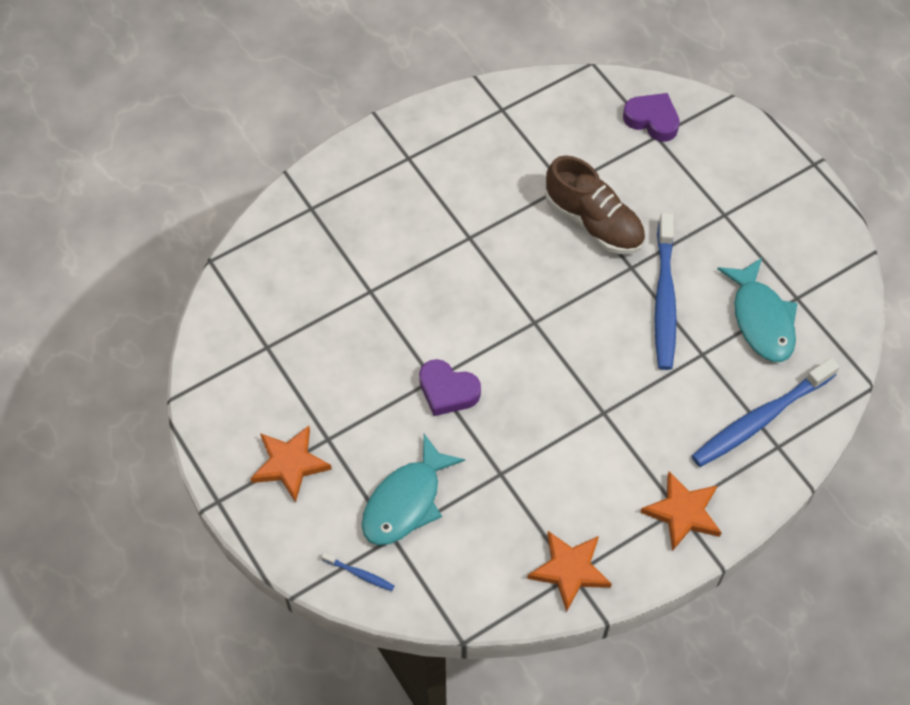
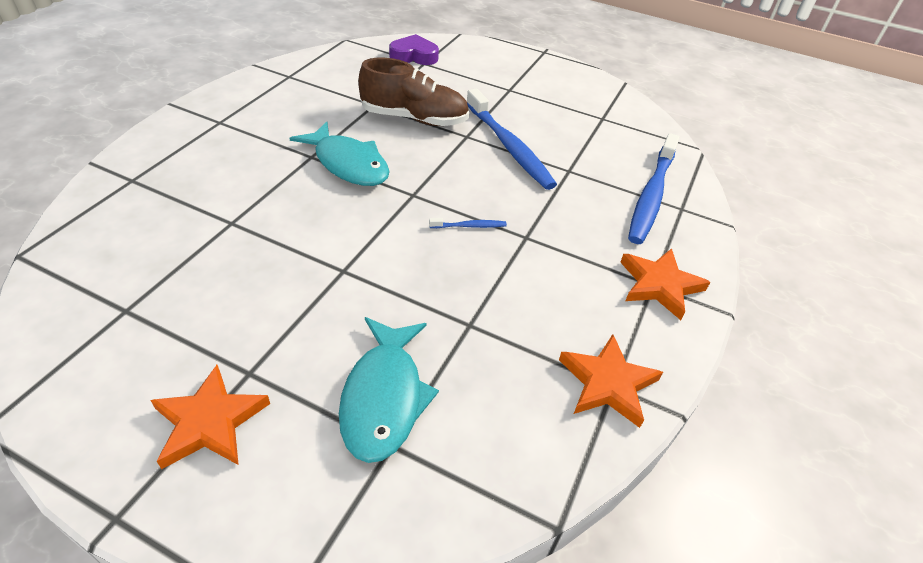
camera: 35 degrees left, 15 degrees down
(360, 574) = (375, 513): blue toothbrush -> blue toothbrush (469, 226)
(447, 391) = (365, 274): purple heart -> none
(761, 319) = (591, 137): turquoise fish -> turquoise fish (348, 164)

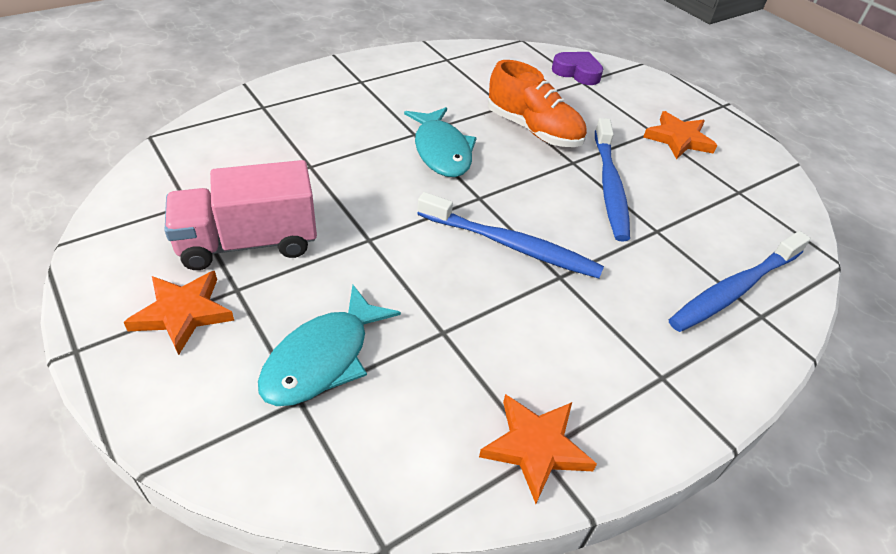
camera: 30 degrees right, 0 degrees up
(225, 323) = (248, 243): none -> pink truck
(414, 118) = (533, 130): brown shoe -> orange shoe
(469, 226) = (511, 245): blue toothbrush -> blue toothbrush, size x2.40
(659, 285) = (670, 381): orange star -> orange star (678, 139)

